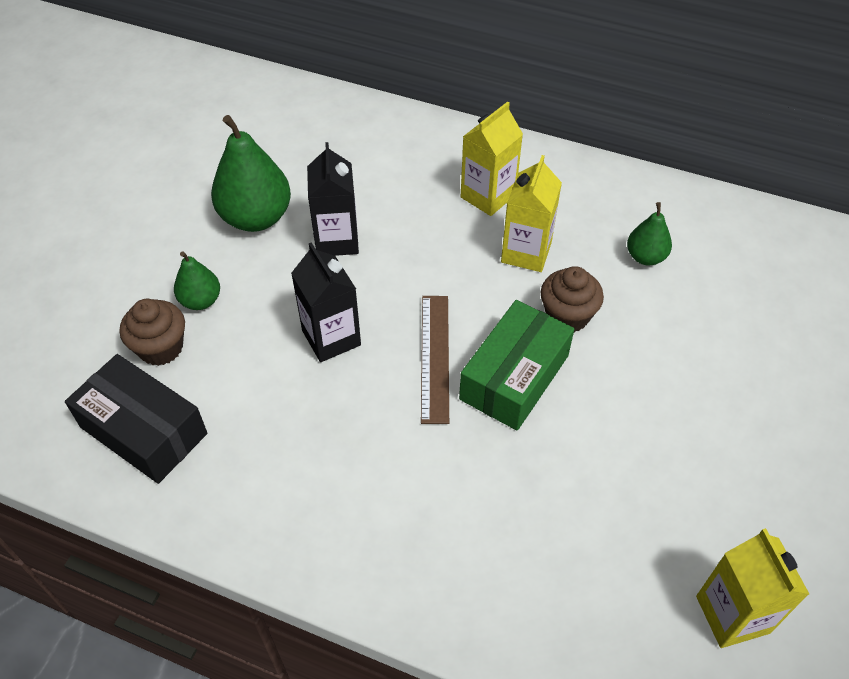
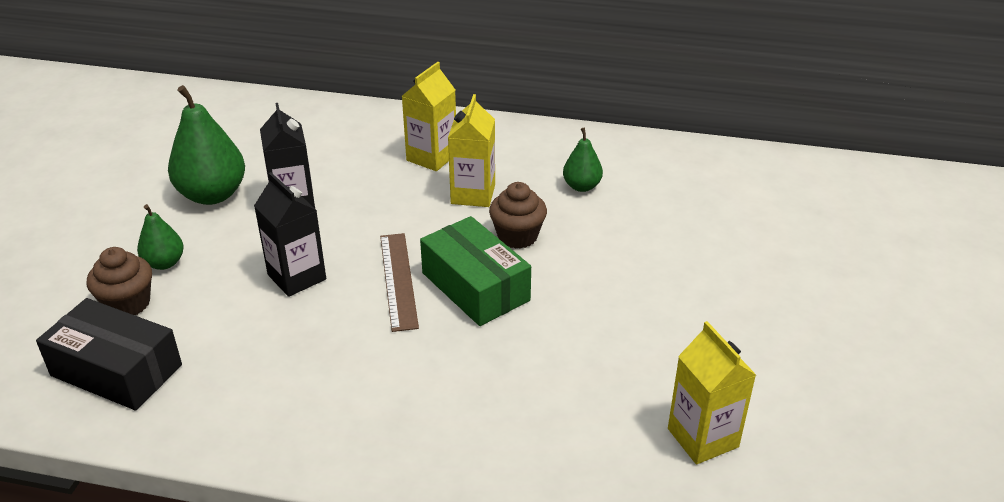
camera: 10 degrees left, 15 degrees down
(514, 377) = (475, 286): green box -> green box turned 60 degrees counterclockwise

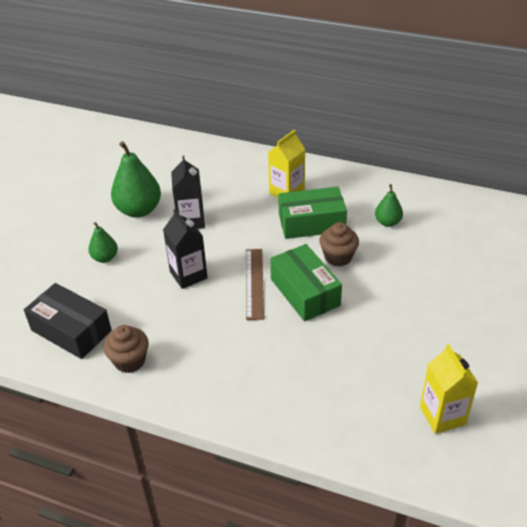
camera: 10 degrees right, 5 degrees up
(128, 304) = (80, 285): brown cupcake -> brown cupcake (130, 361)
(473, 194) = (311, 223): yellow carton -> green box

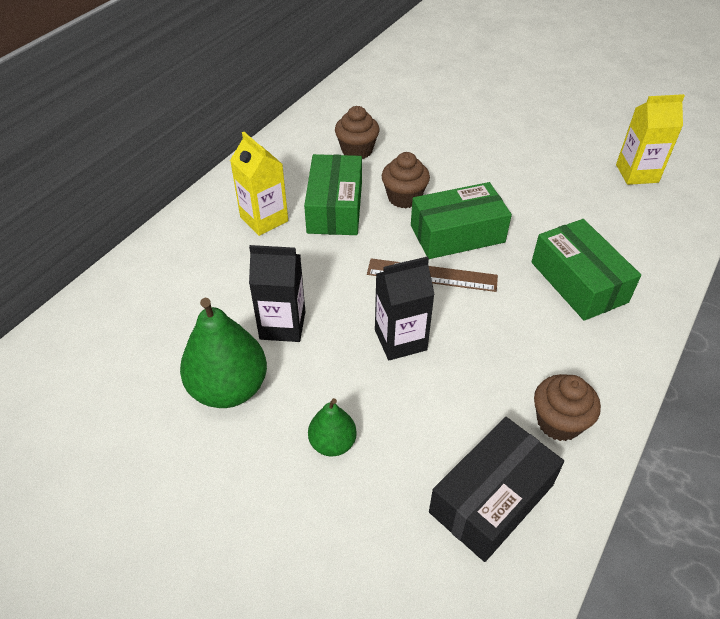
camera: 80 degrees left, 5 degrees up
(270, 370) = (578, 282): none -> green box
(387, 222) = (357, 150): green pear -> brown cupcake

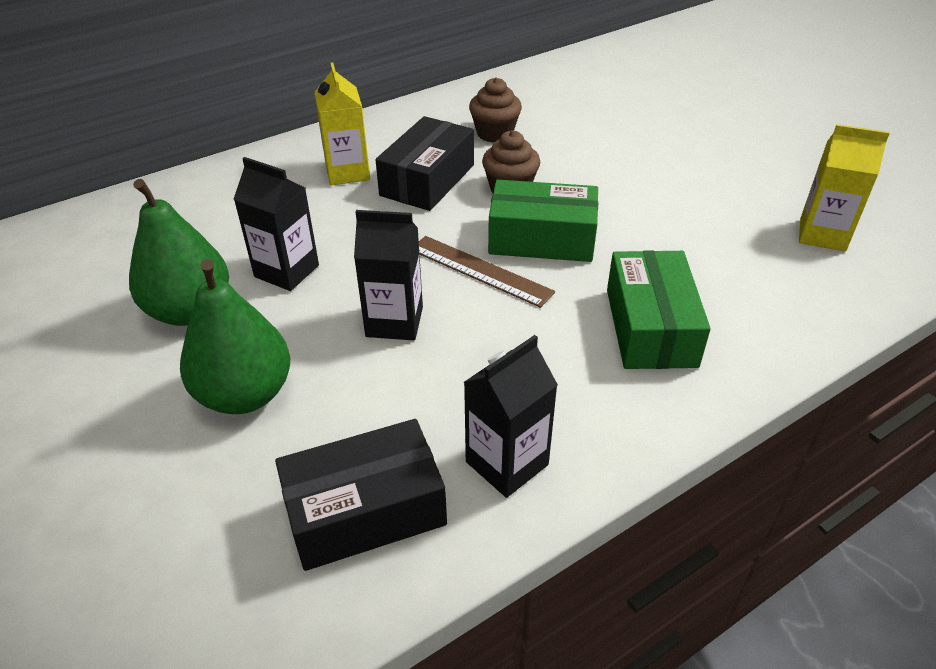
camera: 25 degrees right, 5 degrees down
(332, 443) = (245, 394): green pear -> green pear, size x1.83
(335, 208) = (427, 180): green box -> black box
(558, 422) = (507, 463): brown cupcake -> black carton

